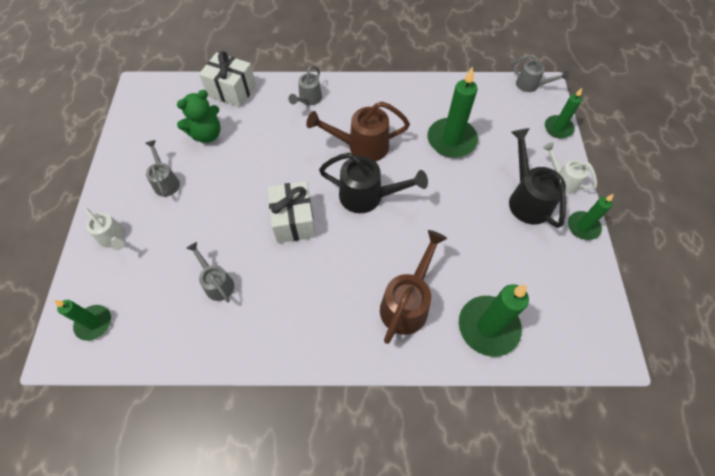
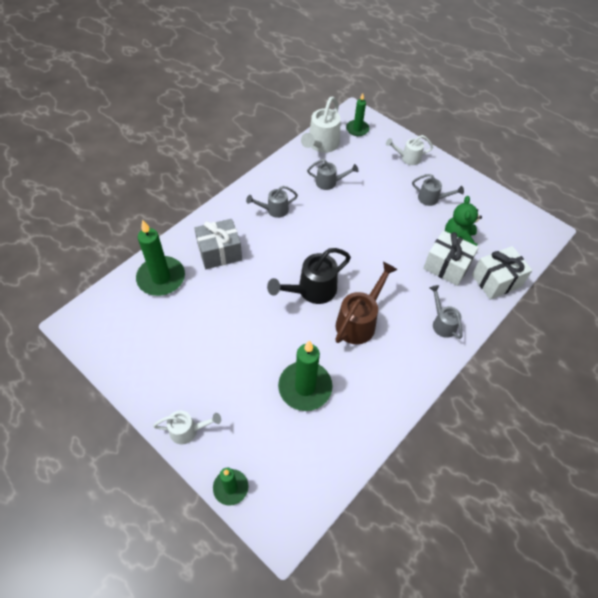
camera: 130 degrees right, 5 degrees down
(156, 340) = (321, 145): none -> white watering can
(294, 221) = (335, 240): white gift -> white gift (446, 266)
(407, 303) = (220, 252): brown watering can -> grey gift
(527, 199) = (203, 386): black watering can -> none
(531, 85) = (297, 522): grey watering can -> grey watering can (274, 210)
(583, 227) = (144, 399): green candle -> none

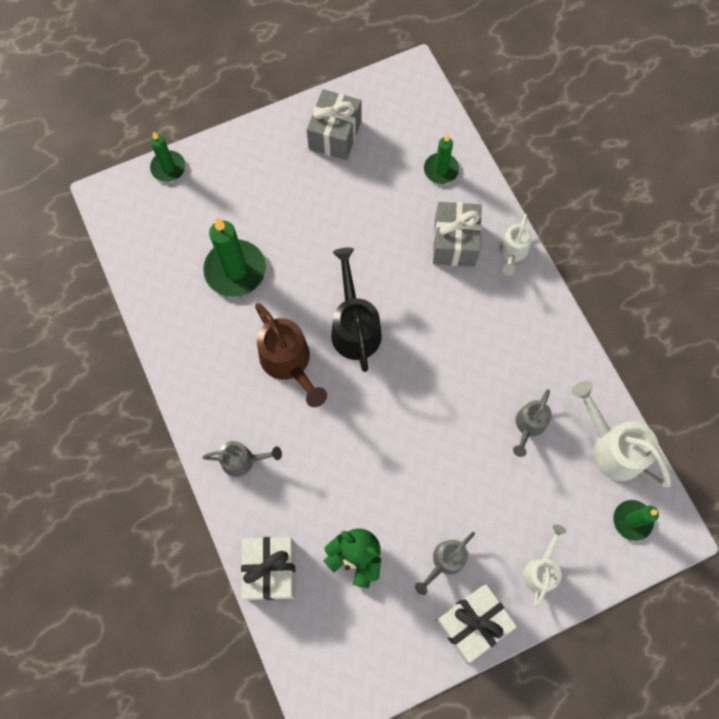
camera: 115 degrees right, 15 degrees up
(151, 361) = (335, 135): none -> grey gift
(161, 278) = (441, 170): green candle -> green candle, size x0.59
(188, 430) = (242, 147): white watering can -> white watering can (512, 252)
(274, 210) = (502, 331): grey watering can -> none
(446, 266) = (321, 515): white gift -> white gift (472, 623)

